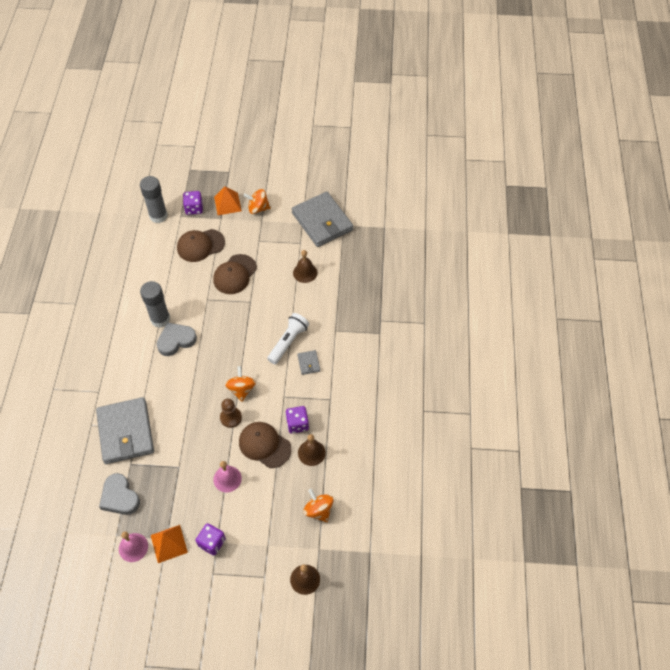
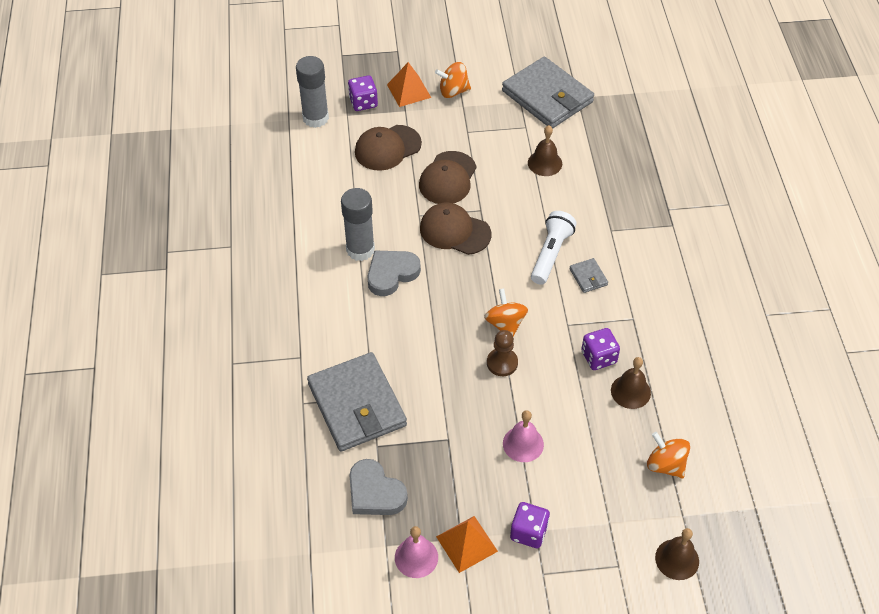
camera: 10 degrees left, 5 degrees down
(264, 445) = (561, 392): brown cap -> brown cap (454, 231)

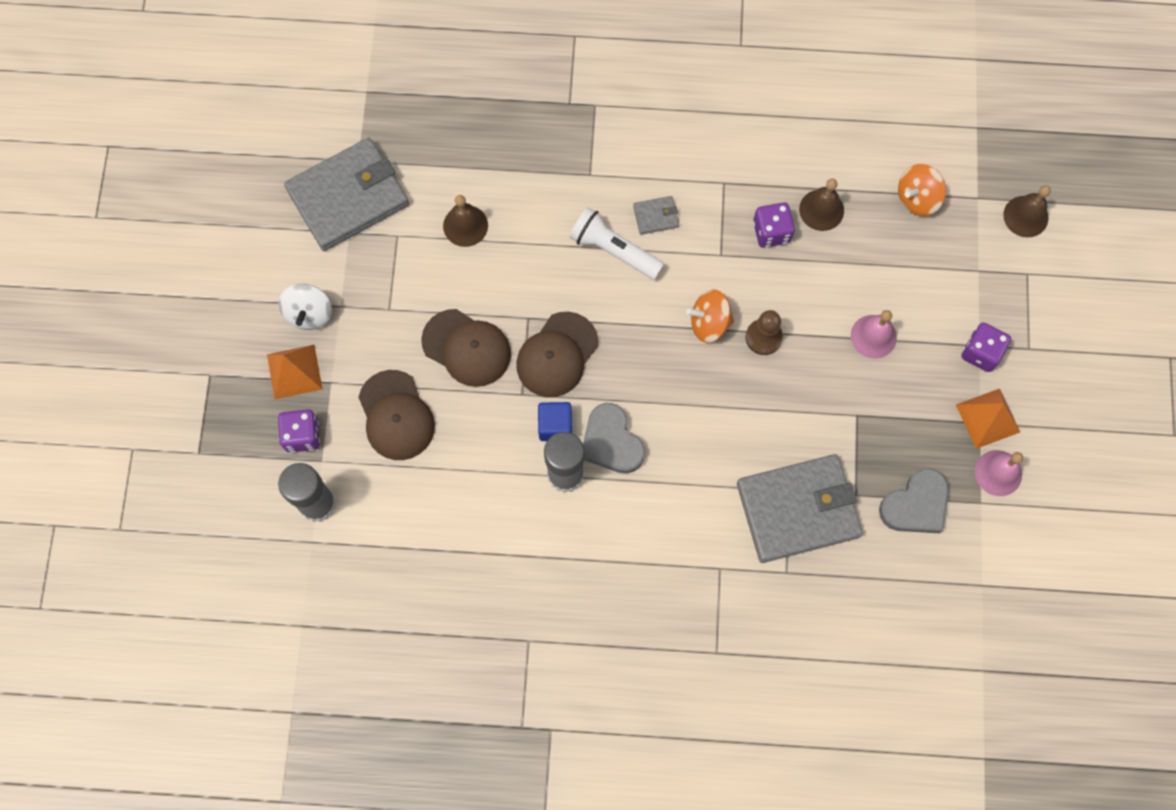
camera: 80 degrees left, 20 degrees up
(398, 238) = (555, 426): none -> blue cube
(453, 91) = (309, 313): orange spinning top -> white spinning top

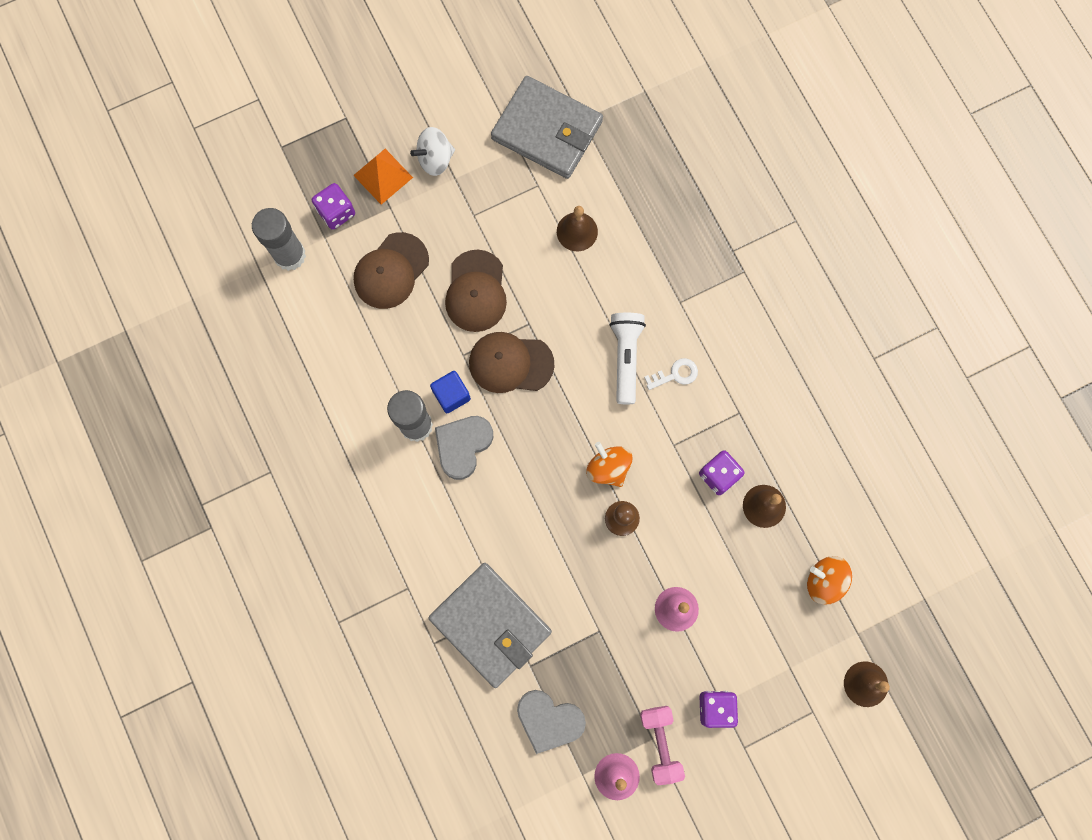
camera: 60 degrees right, 5 degrees up
(656, 216) = (675, 374): grey wallet -> white key
(987, 418) = (660, 743): orange pyramid -> pink dumbbell

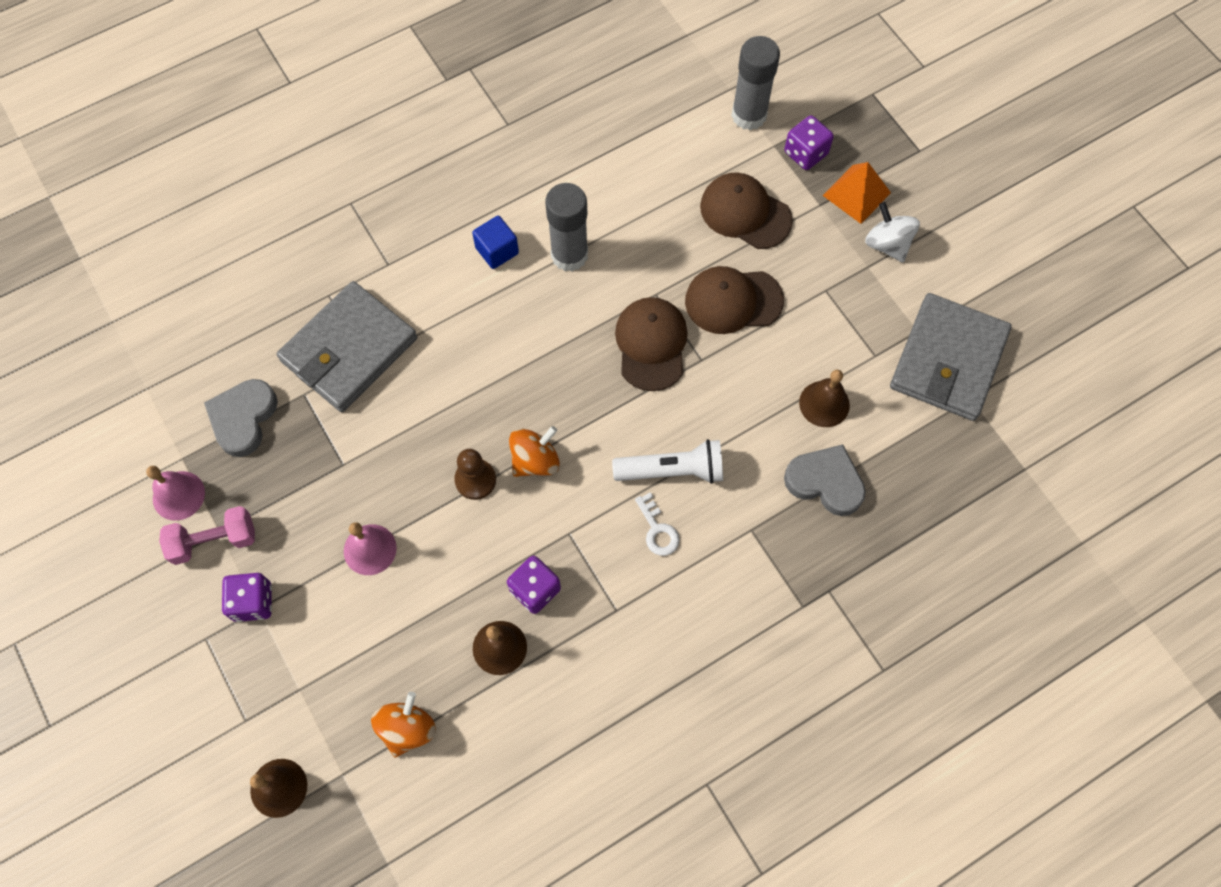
camera: 85 degrees right, 10 degrees down
(451, 395) = (607, 287): blue cube -> blue cube (497, 251)
(463, 446) = (550, 304): grey heart -> grey heart (825, 482)

